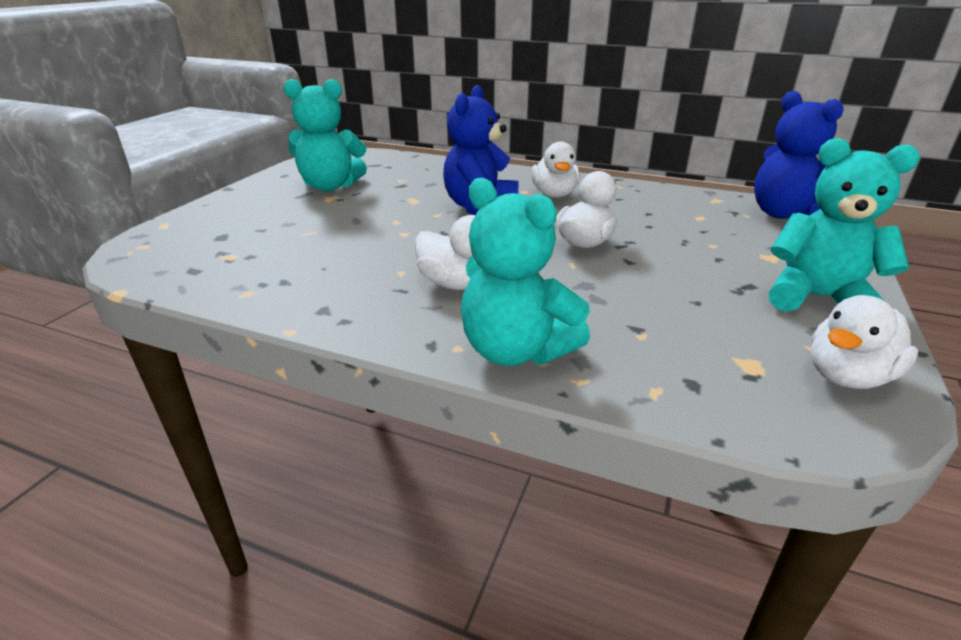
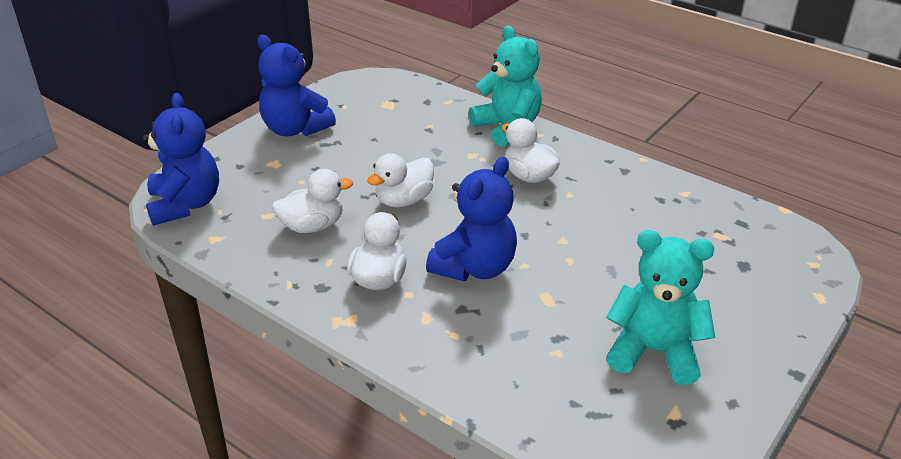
camera: 165 degrees left, 5 degrees up
(817, 298) = (295, 129): turquoise teddy bear -> blue teddy bear
(847, 376) = (348, 93): white duck -> white duck (312, 226)

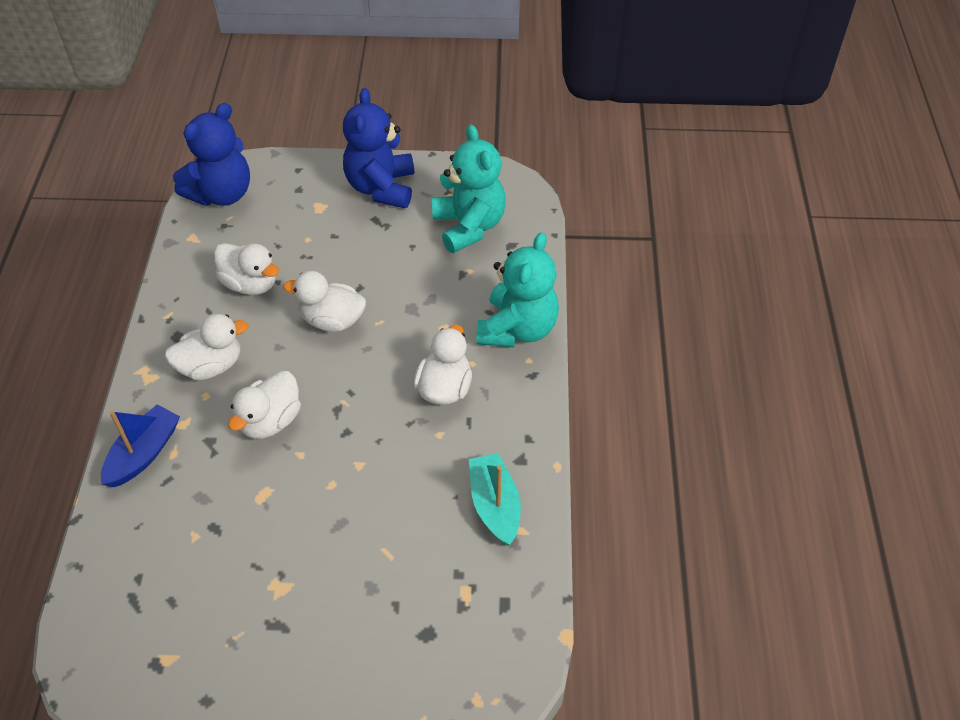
camera: 55 degrees right, 15 degrees up
(437, 352) = (144, 453): none -> blue boat
(475, 268) = (270, 421): blue teddy bear -> white duck
(654, 195) = (495, 505): none -> turquoise boat
(654, 351) = (240, 609): turquoise teddy bear -> turquoise teddy bear (469, 226)

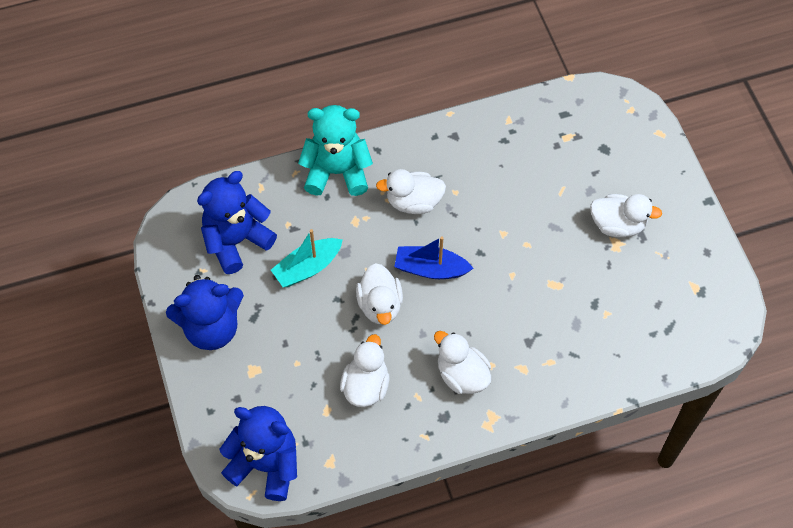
camera: 110 degrees left, 10 degrees up
(144, 453) = (560, 382): blue boat -> blue boat (430, 269)
(270, 421) = (493, 307): white duck -> white duck (617, 225)
(469, 226) = (236, 241): turquoise teddy bear -> blue teddy bear
(495, 505) = (497, 140): turquoise boat -> turquoise boat (307, 267)

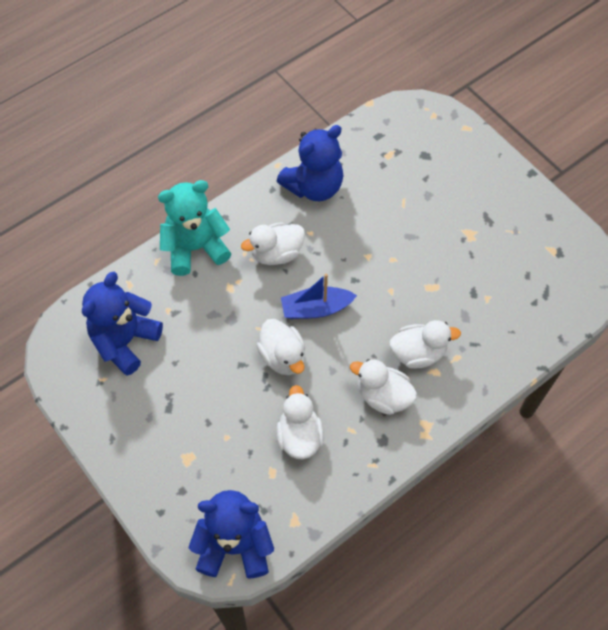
camera: 20 degrees left, 0 degrees up
(211, 328) = (132, 431): blue teddy bear -> blue teddy bear (314, 186)
(307, 267) = (202, 344): turquoise boat -> none
(617, 225) = (464, 217): white duck -> white duck (418, 353)

